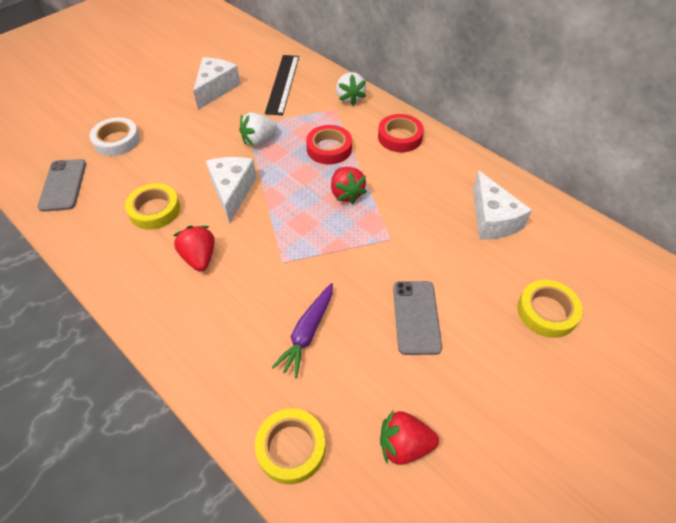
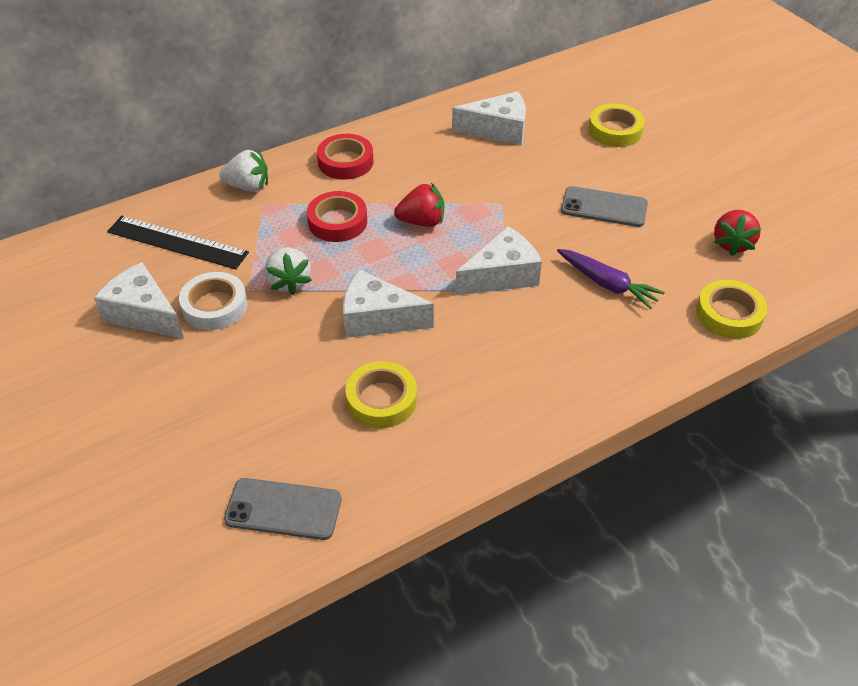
camera: 75 degrees left, 5 degrees down
(117, 141) = (208, 440): white tape -> white tape (214, 306)
(199, 258) = (480, 360): red strawberry -> none
(297, 255) = (502, 276): none -> white cheese

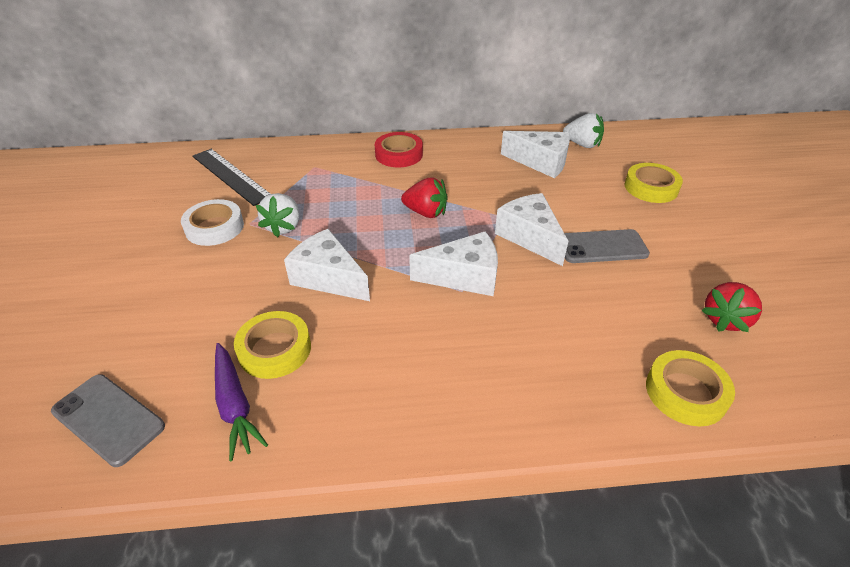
camera: 25 degrees right, 5 degrees down
(143, 314) = (162, 217): white cheese -> white cheese (530, 237)
(248, 186) = (313, 153): white strawberry -> white strawberry (582, 144)
(337, 222) = (358, 194): red tape -> none
(604, 207) = (602, 247): grey phone -> grey phone turned 45 degrees counterclockwise
(607, 284) = (563, 316): purple carrot -> purple carrot (235, 405)

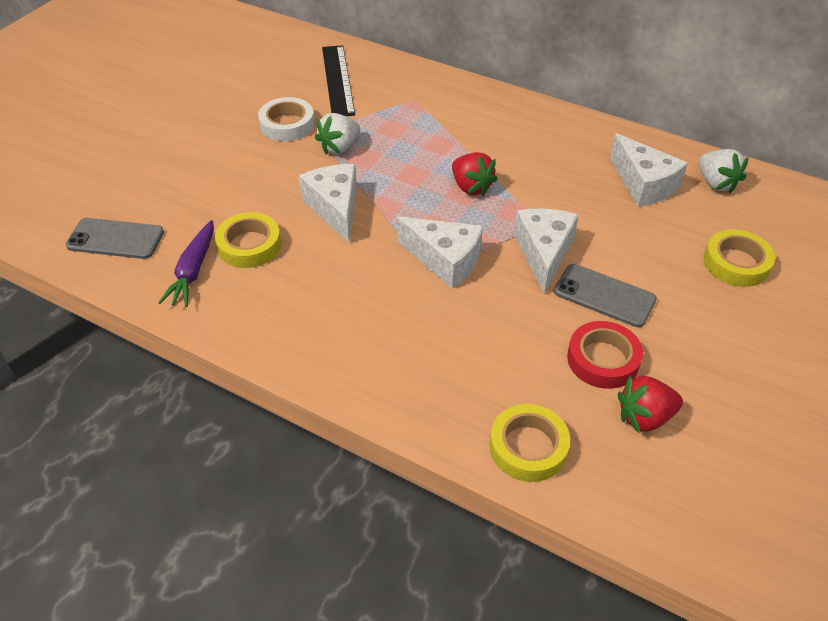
camera: 35 degrees right, 5 degrees up
(108, 419) = (115, 239): grey phone -> grey phone turned 60 degrees counterclockwise
(399, 154) = (505, 117): red tape -> red tape (603, 359)

